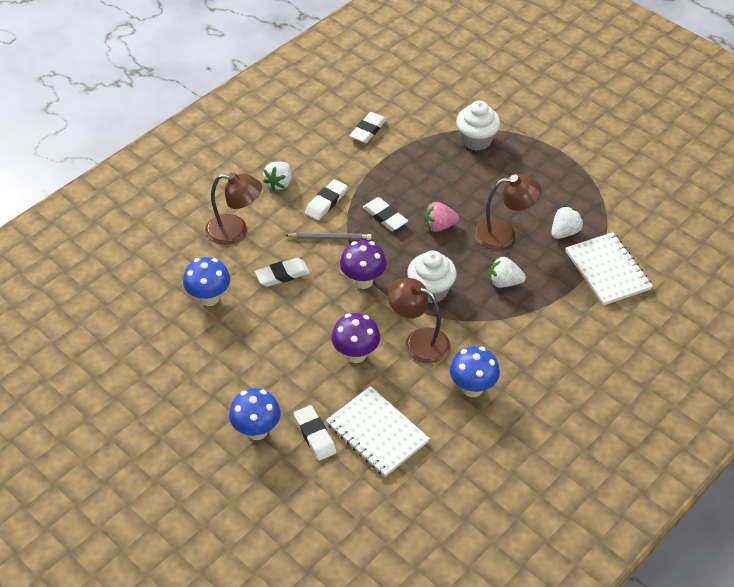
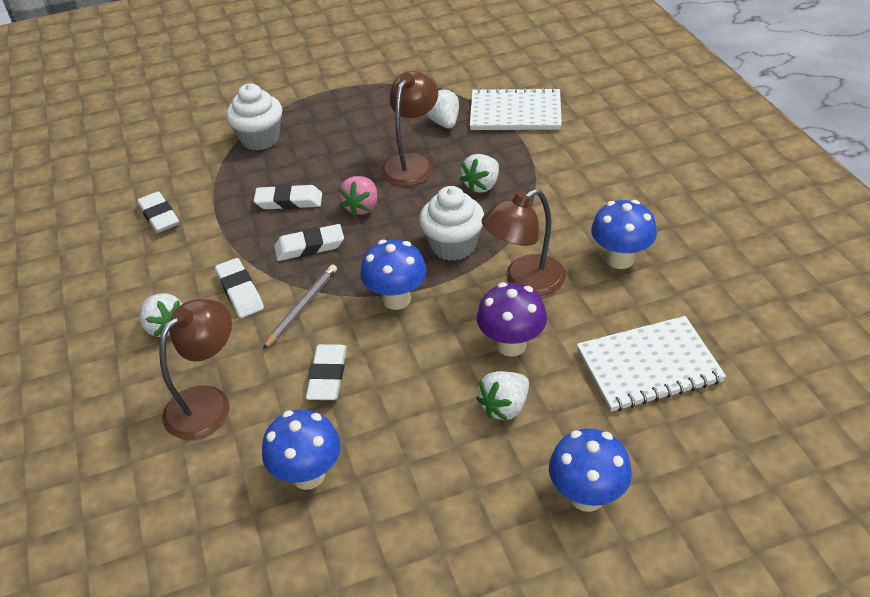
camera: 60 degrees left, 5 degrees down
(303, 369) = (504, 407): none -> white strawberry
(315, 435) = (624, 431): white eraser -> white eraser (289, 201)
(363, 281) = (396, 299): purple mushroom -> blue mushroom

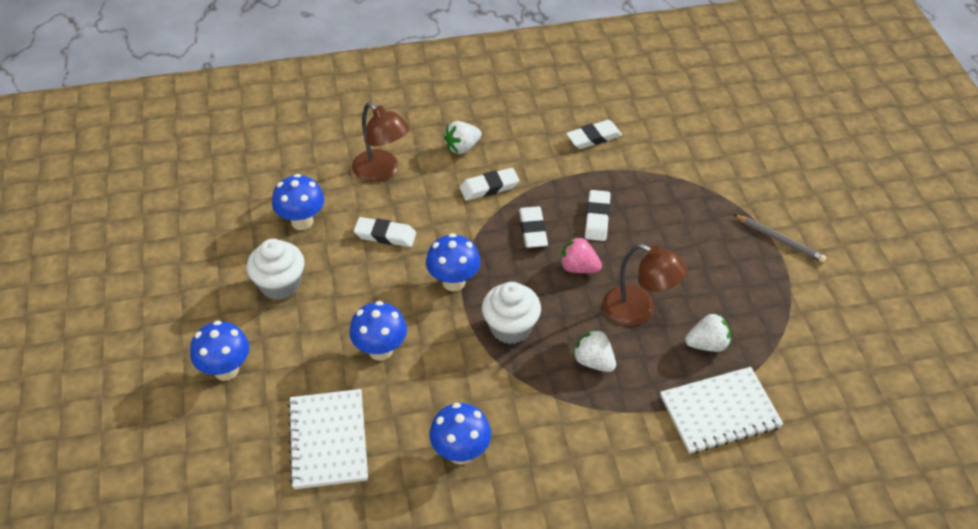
camera: 95 degrees right, 5 degrees up
(260, 139) = (697, 200): white cupcake -> white cupcake (280, 284)
(302, 307) = (461, 223): grey pencil -> grey pencil (780, 240)
(504, 407) = (320, 336): white strawberry -> none
(511, 345) = (380, 350): purple mushroom -> blue mushroom
(515, 112) = (719, 412): white notebook -> white notebook turned 60 degrees clockwise
(524, 281) = (451, 372): brown lamp -> none

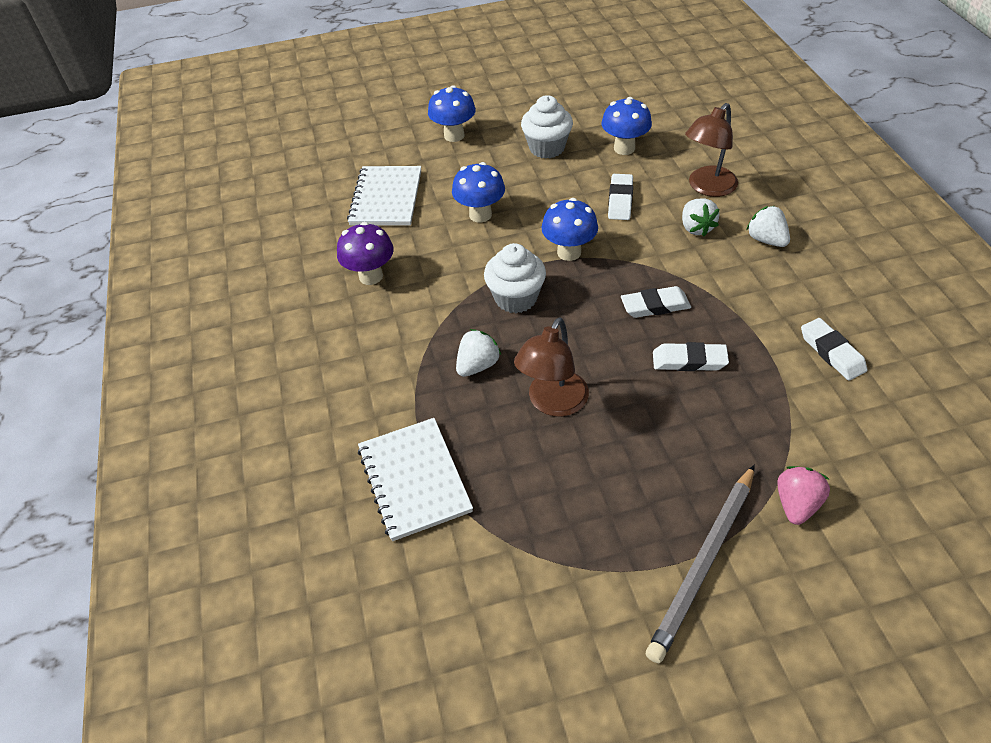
camera: 90 degrees right, 0 degrees up
(328, 440) = (386, 198): white notebook -> white notebook turned 75 degrees counterclockwise
(461, 452) = (371, 276): blue mushroom -> purple mushroom
(489, 187) = (710, 266): white eraser -> none
(578, 267) = (607, 347): pink strawberry -> pink strawberry (796, 504)
(707, 344) = (510, 470): white strawberry -> white strawberry (696, 228)
(780, 240) = (704, 563): grey pencil -> grey pencil, size x1.68

